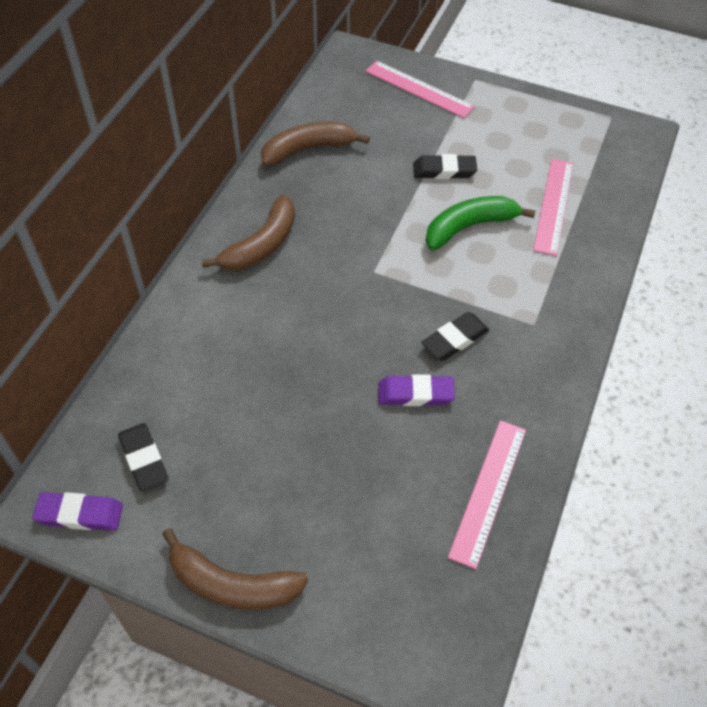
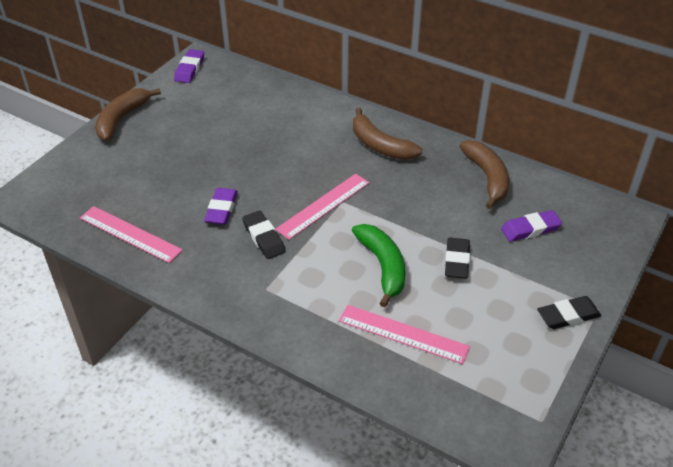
camera: 100 degrees right, 10 degrees down
(144, 459) = (216, 90): black eraser -> black eraser (568, 316)
(383, 118) = (530, 229): none -> purple eraser
(419, 89) = (577, 260): pink ruler -> pink ruler (323, 206)

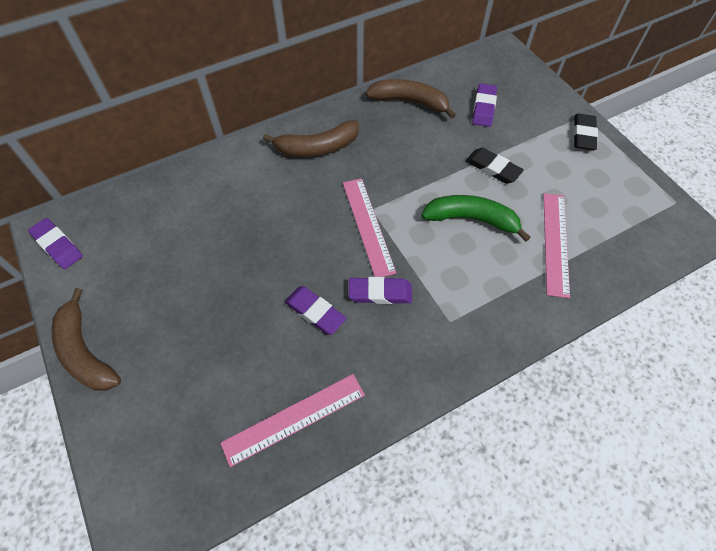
camera: 60 degrees left, 15 degrees up
(263, 237) = (380, 293): black eraser -> purple eraser
(403, 334) = (555, 243): pink ruler -> pink ruler turned 45 degrees counterclockwise

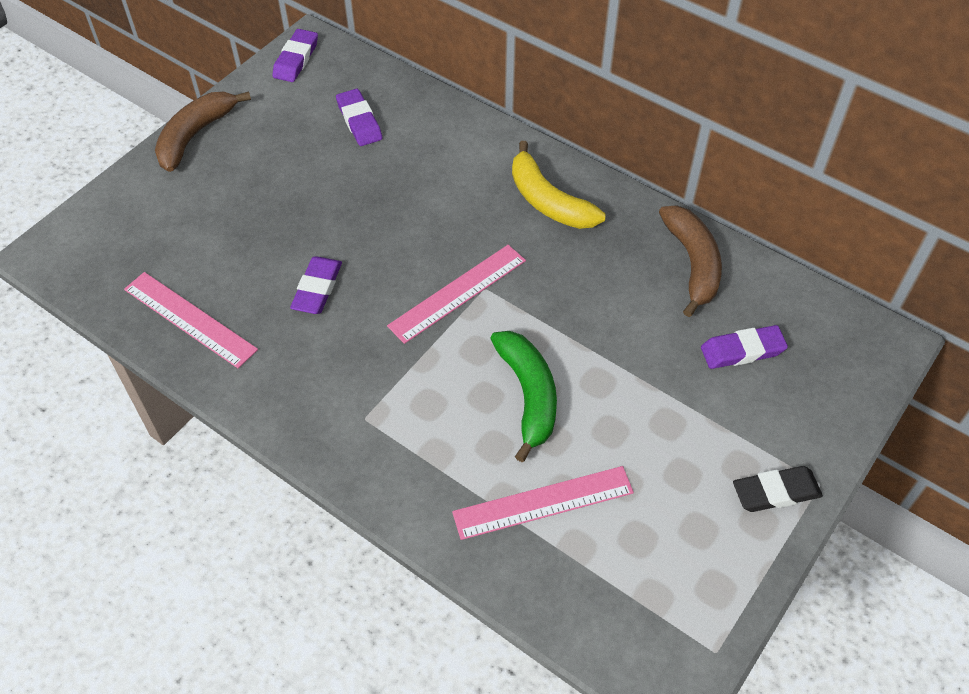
camera: 65 degrees right, 5 degrees down
(317, 148) = (548, 201): brown banana -> yellow banana
(380, 293) = (370, 338): purple eraser -> purple eraser (359, 121)
(493, 168) = (632, 394): black eraser -> none

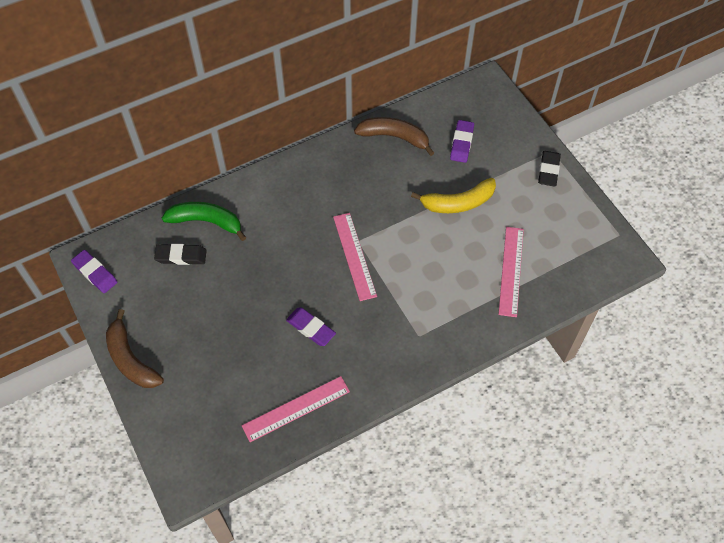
camera: 65 degrees left, 5 degrees up
(359, 121) = (181, 256): purple eraser -> black eraser
(528, 395) = (442, 250): green banana -> green banana (206, 221)
(548, 201) = (311, 183): yellow banana -> yellow banana (458, 203)

